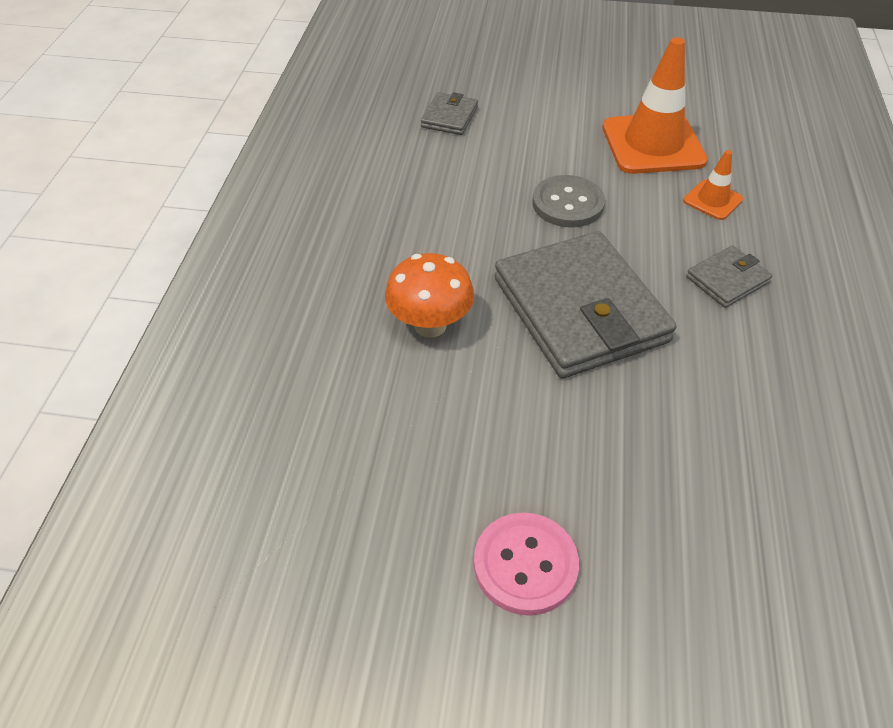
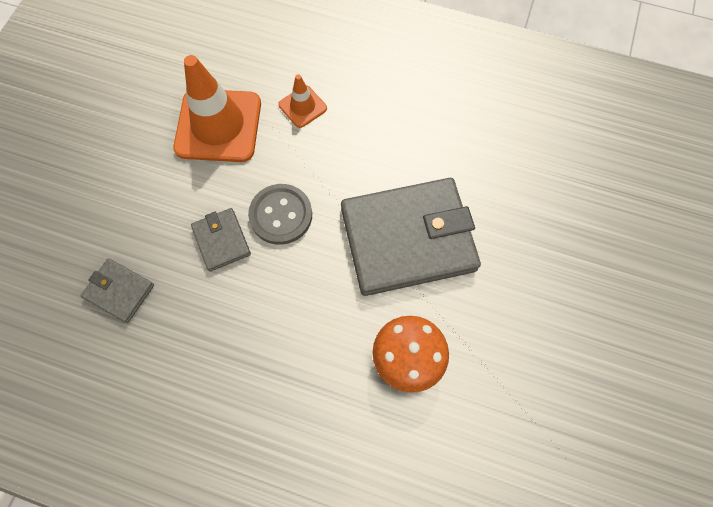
camera: 80 degrees left, 20 degrees up
(525, 565) = (625, 331): pink button -> none
(727, 280) = (393, 128): grey wallet -> grey wallet (221, 241)

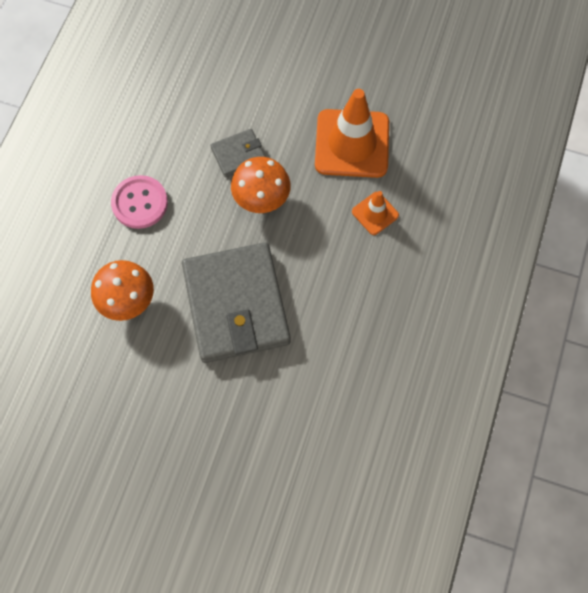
camera: 90 degrees right, 0 degrees up
(119, 291) = (197, 85): grey wallet -> none
(279, 353) = (140, 203): none -> pink button
(281, 215) = (261, 199): grey button -> orange mushroom

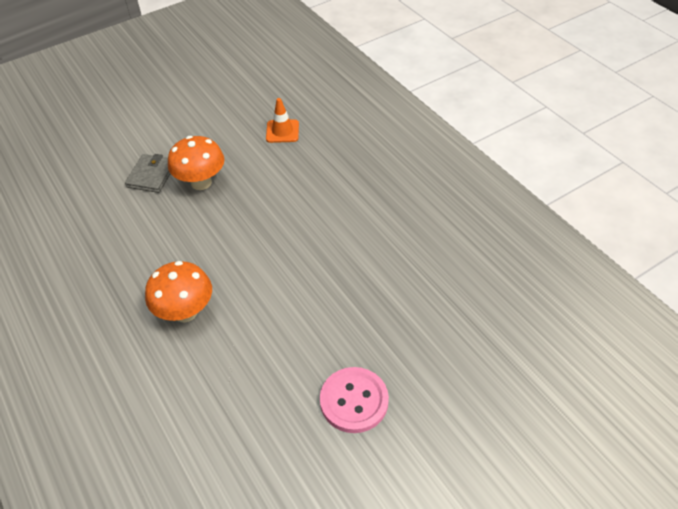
camera: 50 degrees left, 20 degrees down
(140, 203) = (114, 255): pink button -> pink button (354, 401)
(236, 305) = (265, 244): grey wallet -> none
(352, 144) = (219, 115): orange traffic cone -> none

